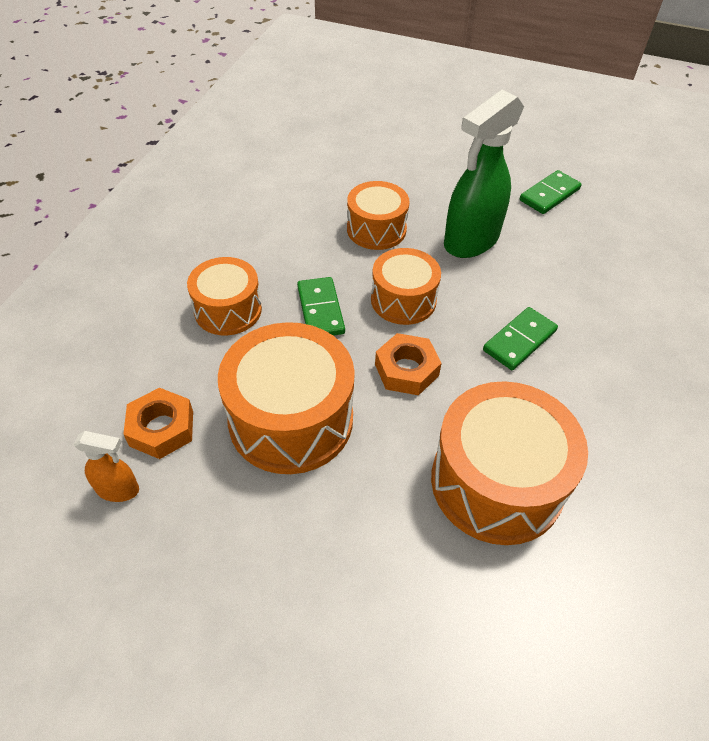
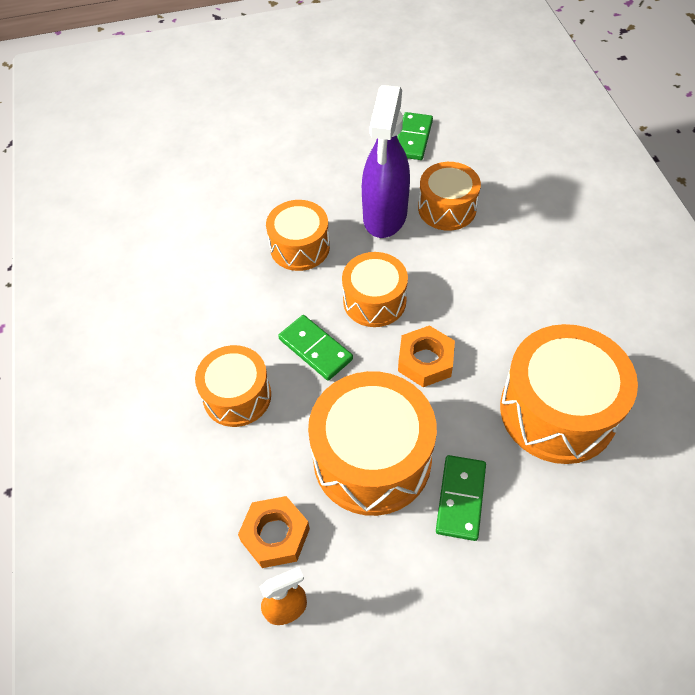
camera: 30 degrees left, 5 degrees up
(470, 241) = (385, 216): green spray bottle -> purple spray bottle
(519, 340) = (487, 285): green domino -> green domino (460, 498)
(534, 262) = (447, 208): none -> orange drum

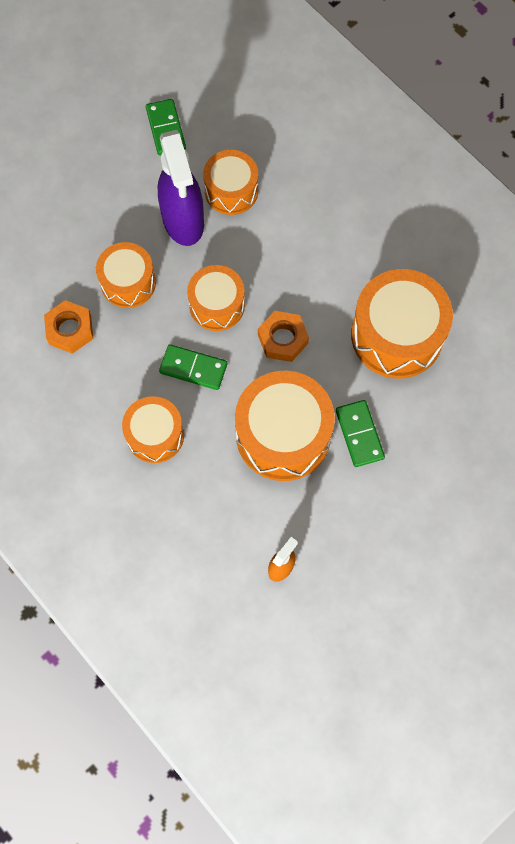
camera: 30 degrees left, 15 degrees up
(275, 535) = (245, 523): orange nut -> orange nut (70, 330)

